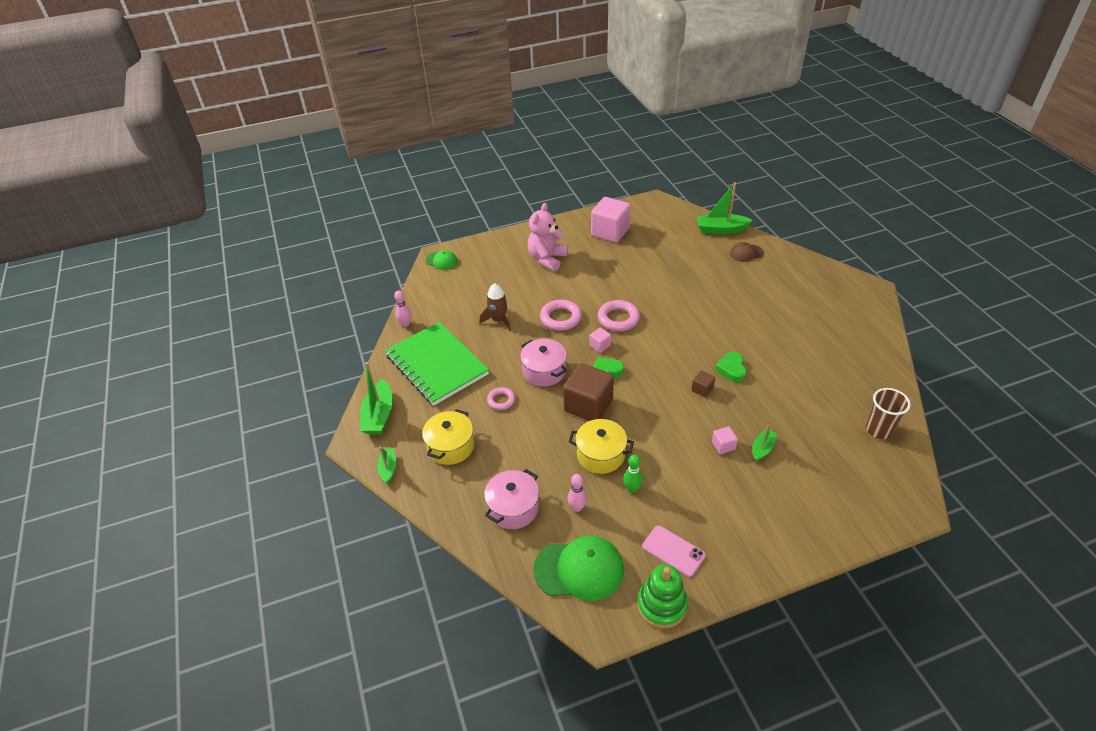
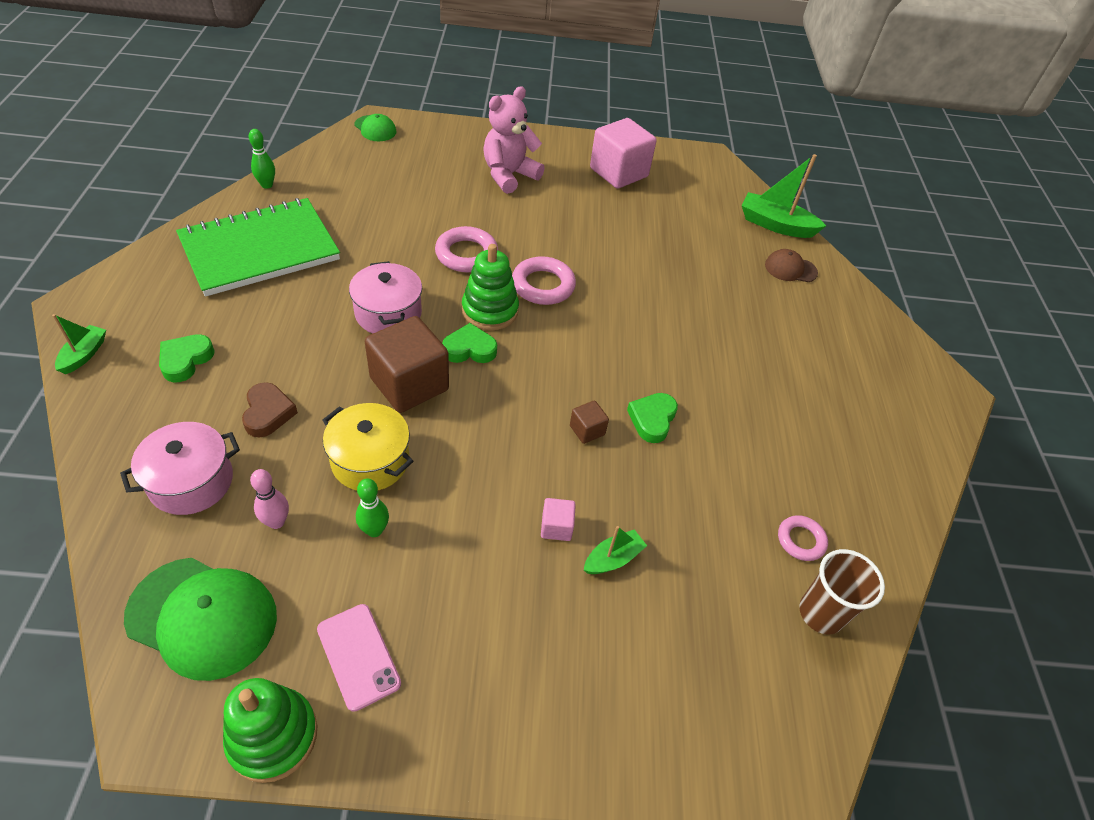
camera: 15 degrees right, 5 degrees up
(379, 415) = (135, 282): green boat -> none
(405, 324) = (267, 185): pink bowling pin -> green bowling pin
(437, 365) = (260, 249): green notebook -> green notebook turned 75 degrees clockwise
(451, 446) = (185, 360): yellow pot -> green heart
(498, 320) = (384, 226): brown rocket -> none
(501, 400) = (301, 328): pink ring -> pink ring (801, 540)
(523, 454) = (268, 413): none -> brown heart
(600, 345) = (490, 310): pink cube -> green stacking toy

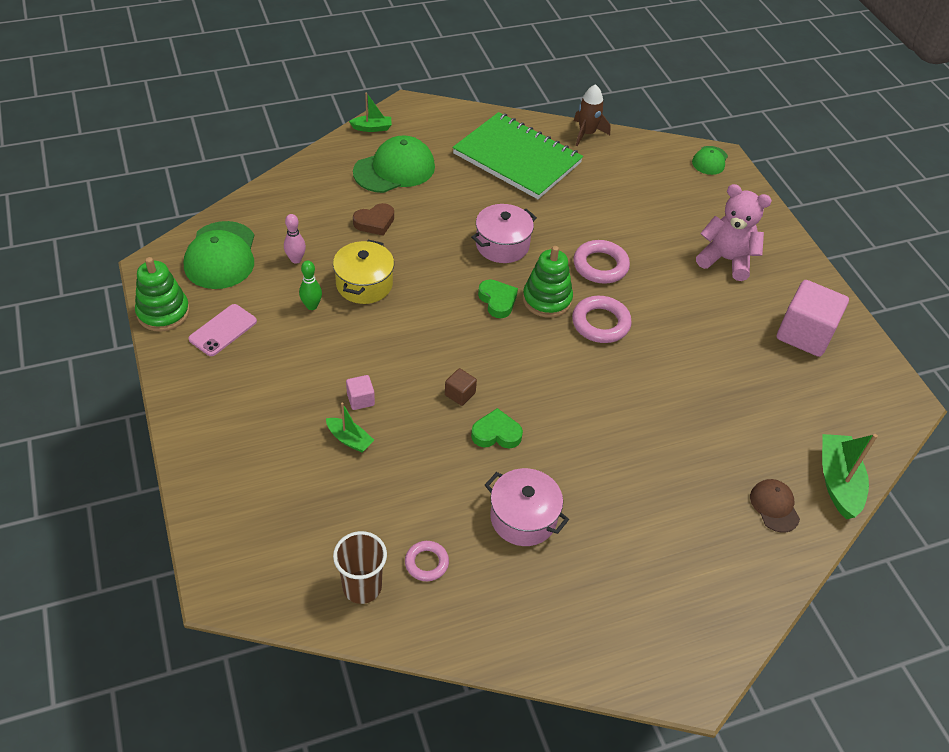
camera: 70 degrees right, 0 degrees up
(185, 360) = (394, 169): green heart -> green cap
(191, 481) = (305, 212): pink pot -> pink pot (523, 518)
(267, 185) = (587, 133): green bowling pin -> brown rocket
(409, 384) = (442, 280): brown cube -> none

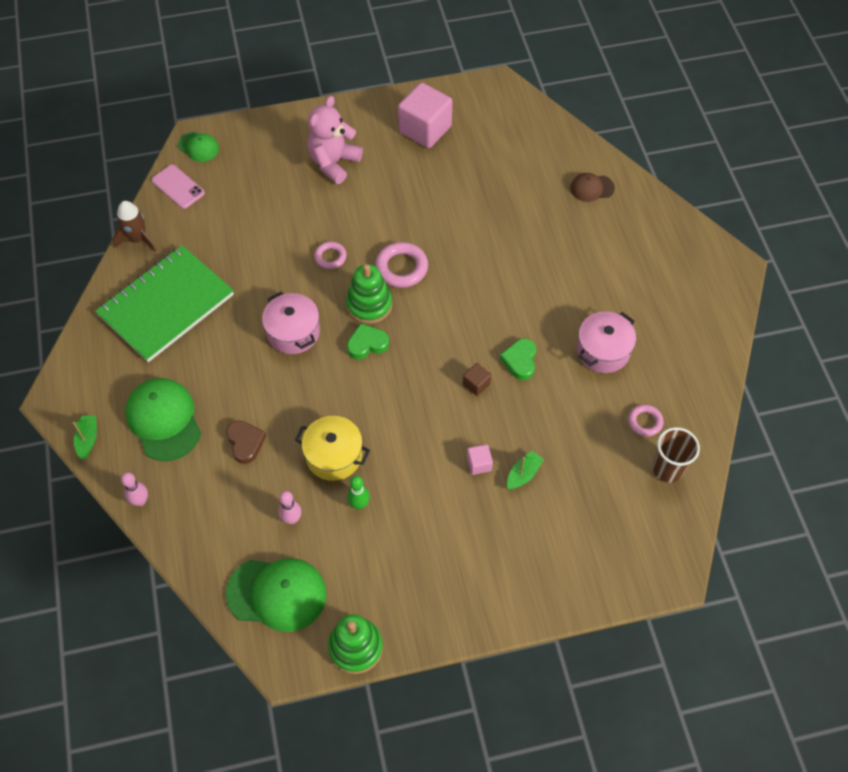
camera: 80 degrees left, 10 degrees up
(223, 330) = (385, 587): pink phone -> pink phone (178, 187)
(313, 164) = (140, 501): none -> pink bowling pin
(600, 266) = (330, 257): pink ring -> pink ring, size x0.61
(838, 482) = (570, 145): green boat -> none

